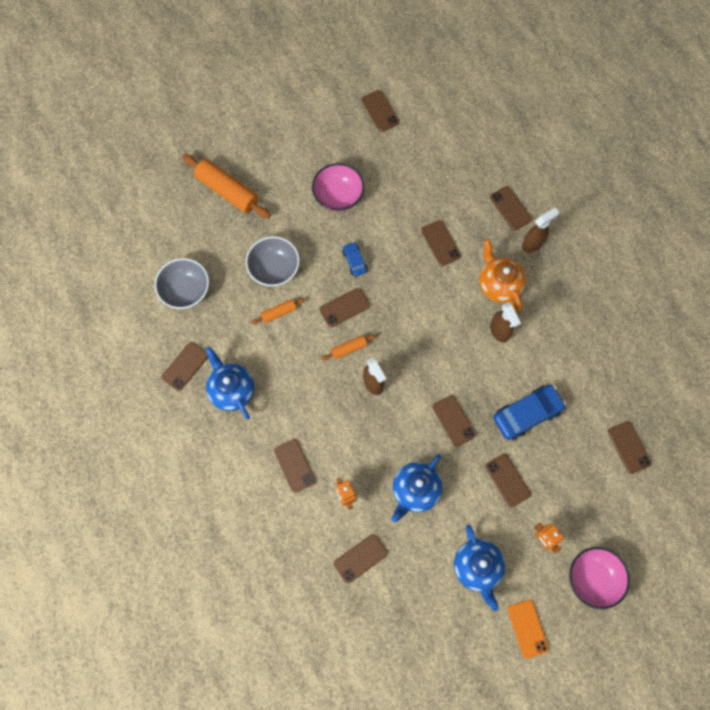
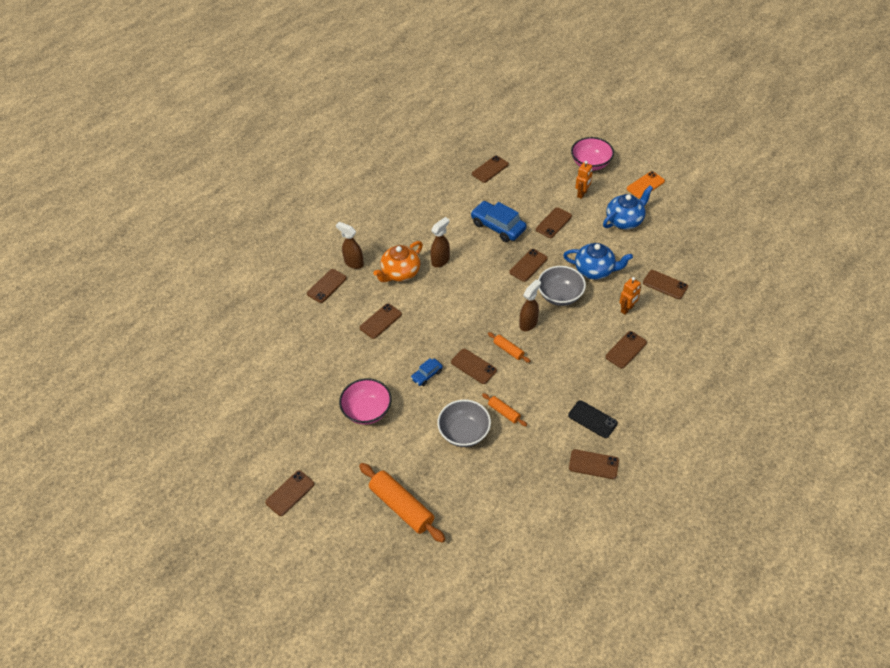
camera: 110 degrees left, 20 degrees down
(185, 291) = (523, 497): grey bowl -> grey bowl (560, 295)
(227, 191) = (402, 506): orange rolling pin -> orange rolling pin turned 60 degrees counterclockwise
(231, 389) = (592, 419): blue teapot -> black phone
(380, 111) = (261, 411): brown phone -> brown phone (290, 493)

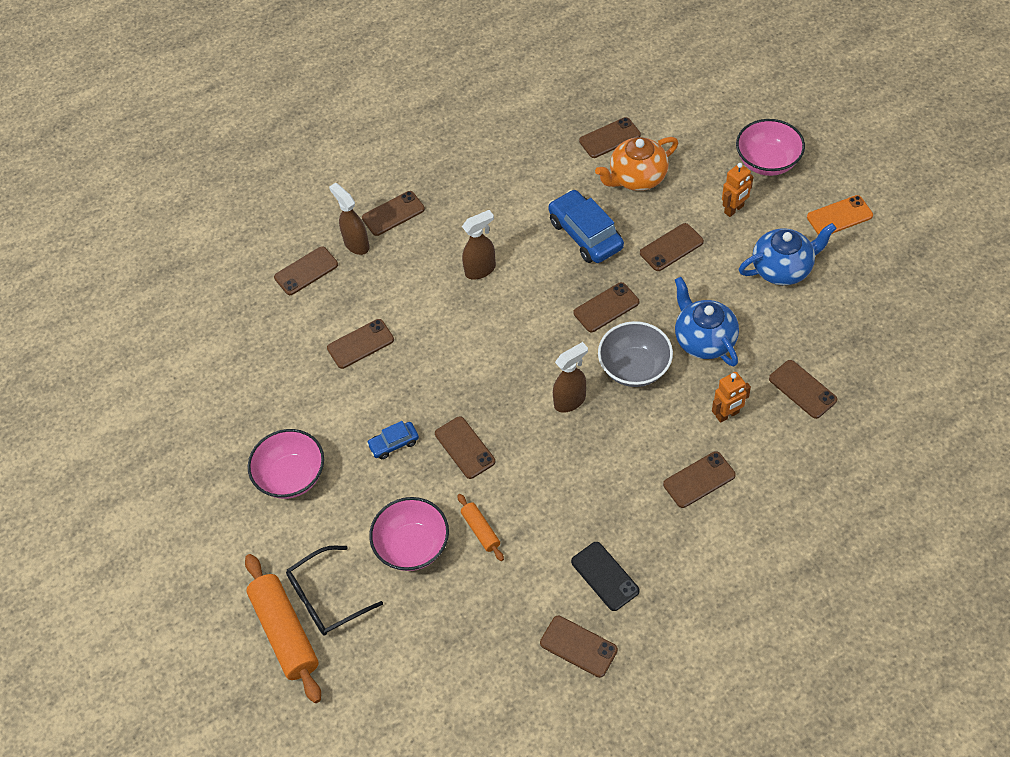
camera: 20 degrees right, 5 degrees up
(290, 493) = (145, 569): brown phone -> brown phone (393, 214)
(400, 273) = (416, 275): orange teapot -> orange teapot (637, 178)
(420, 479) = (326, 598): none -> black glasses
(464, 432) = (412, 546): grey bowl -> pink bowl
(508, 350) = (524, 435): orange rolling pin -> none
(595, 270) = (704, 339): blue teapot -> blue teapot turned 150 degrees counterclockwise

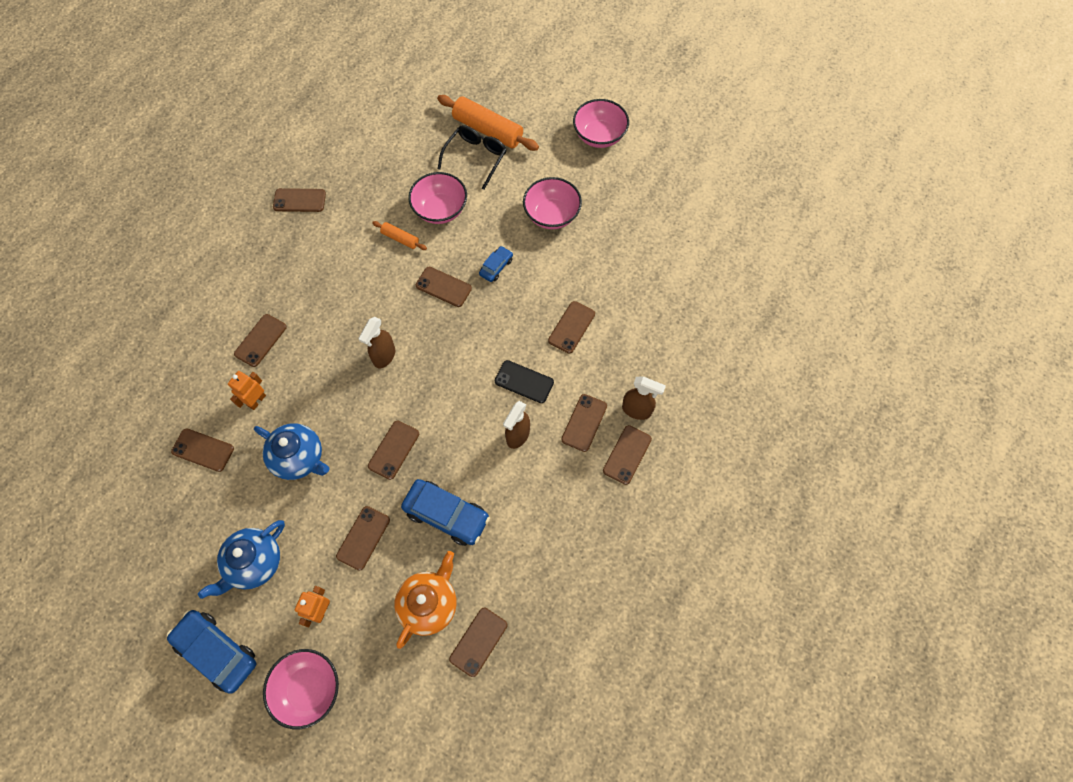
camera: 145 degrees right, 10 degrees up
(161, 553) = (599, 136): none -> pink bowl
(306, 271) = (659, 367): brown phone -> brown phone (584, 423)
(605, 576) = (301, 247): black phone -> black phone (524, 382)
(634, 368) = (346, 406): grey bowl -> none
(839, 216) = (217, 651): orange phone -> blue car

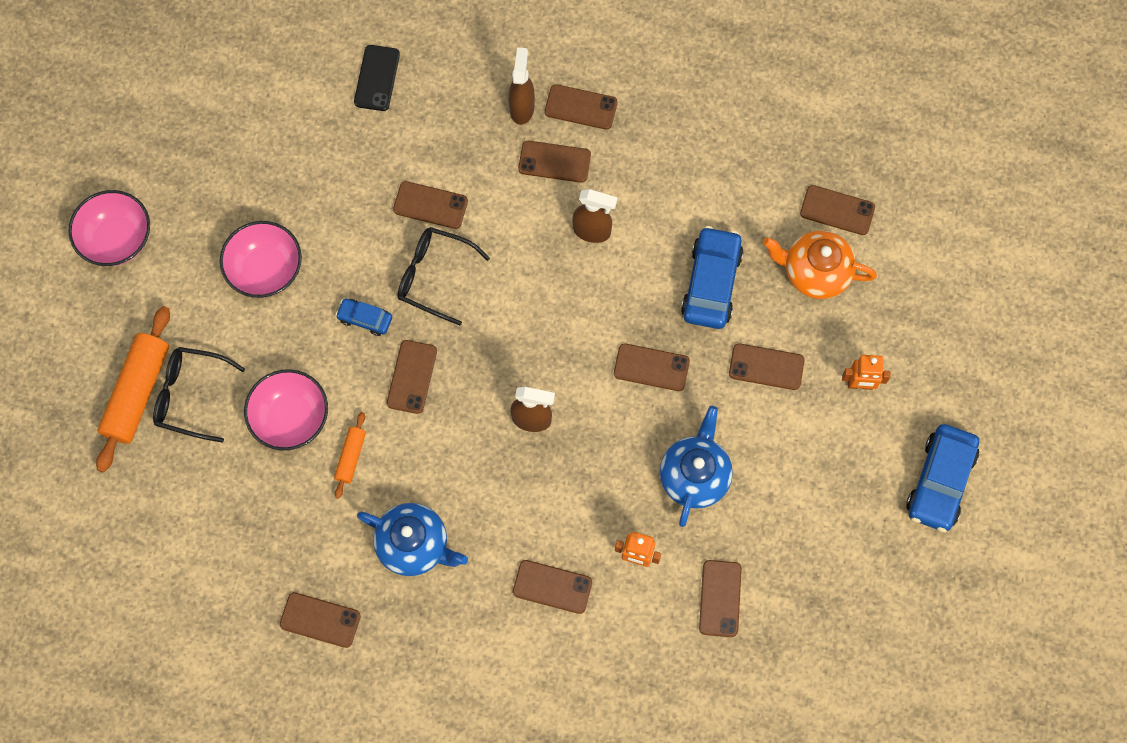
camera: 105 degrees left, 5 degrees up
(254, 563) = (834, 479): blue teapot -> blue teapot (414, 545)
(299, 200) = (320, 620): brown phone -> brown phone turned 60 degrees counterclockwise
(308, 689) = (943, 369): pink bowl -> none
(515, 317) = (433, 276): none -> black glasses
(524, 382) = (520, 242): black phone -> black phone (377, 78)

